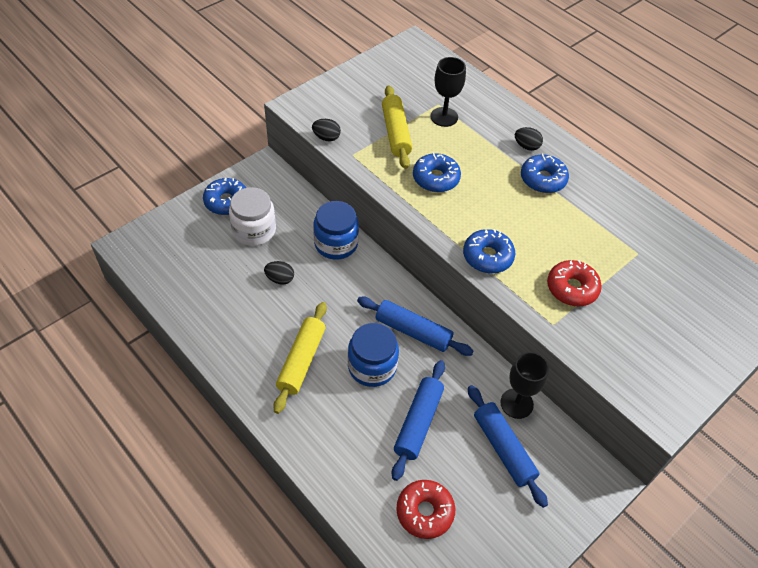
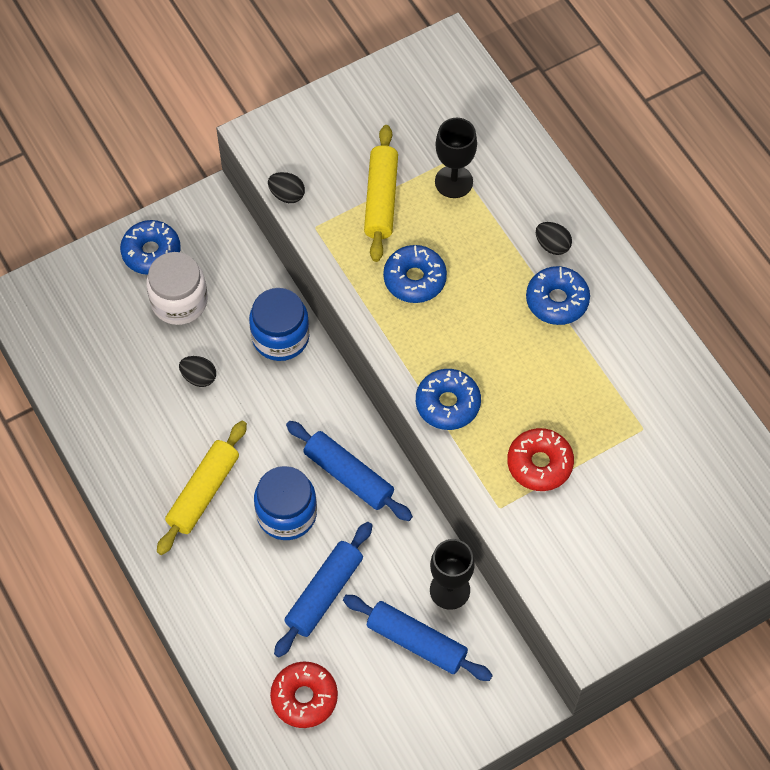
camera: 15 degrees right, 10 degrees up
(503, 448) = (416, 642): blue rolling pin -> blue rolling pin turned 45 degrees counterclockwise

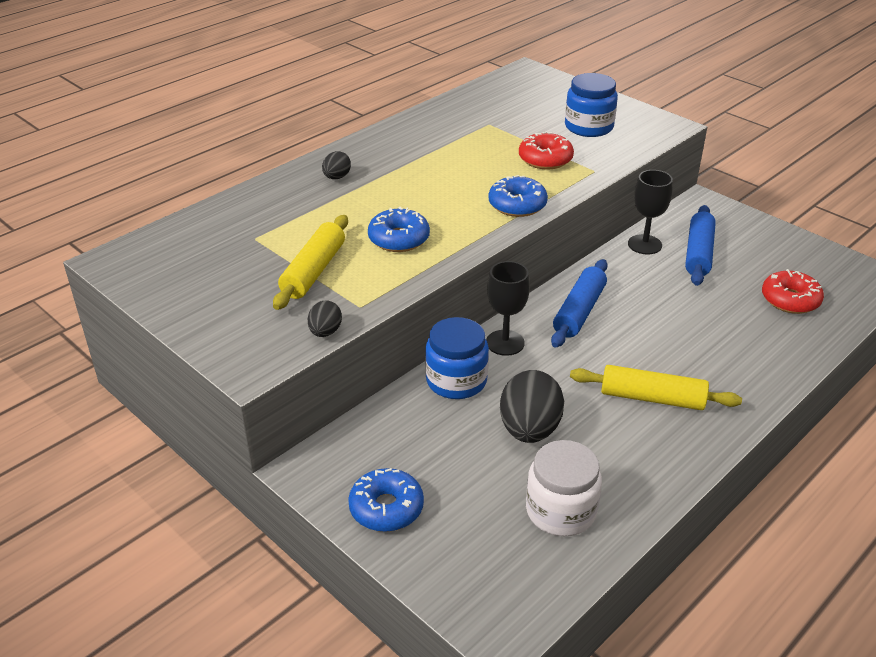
camera: 105 degrees left, 25 degrees down
(179, 301) = (443, 467): white jar -> white jar (560, 511)
(199, 377) = (529, 430): black egg -> black egg, size x1.95
(286, 513) = (638, 340): blue jar -> blue jar (589, 127)
(324, 593) = (695, 305): blue rolling pin -> none
(381, 199) = (313, 271): yellow rolling pin -> yellow rolling pin turned 60 degrees counterclockwise
(453, 181) = (281, 233): black goblet -> black goblet (505, 343)
(557, 300) = (391, 169): blue donut -> none

